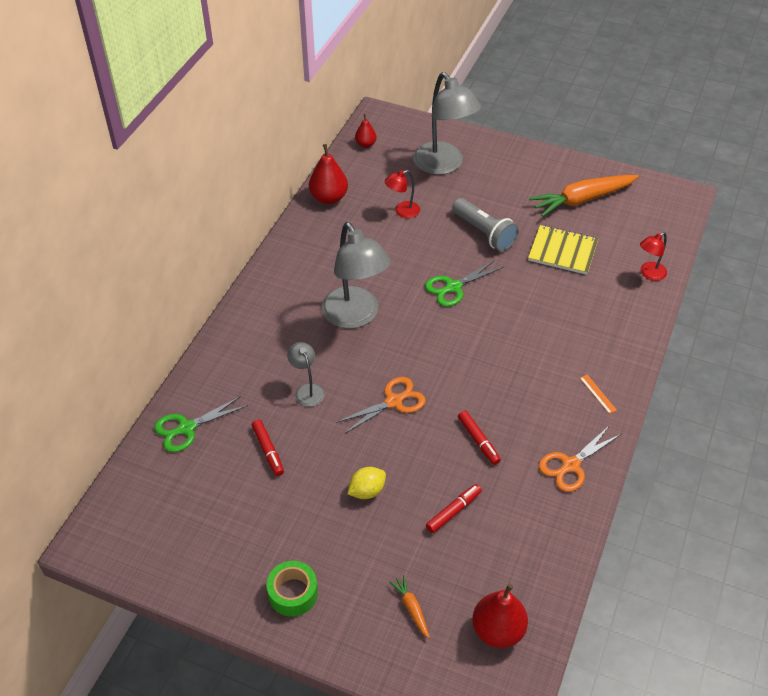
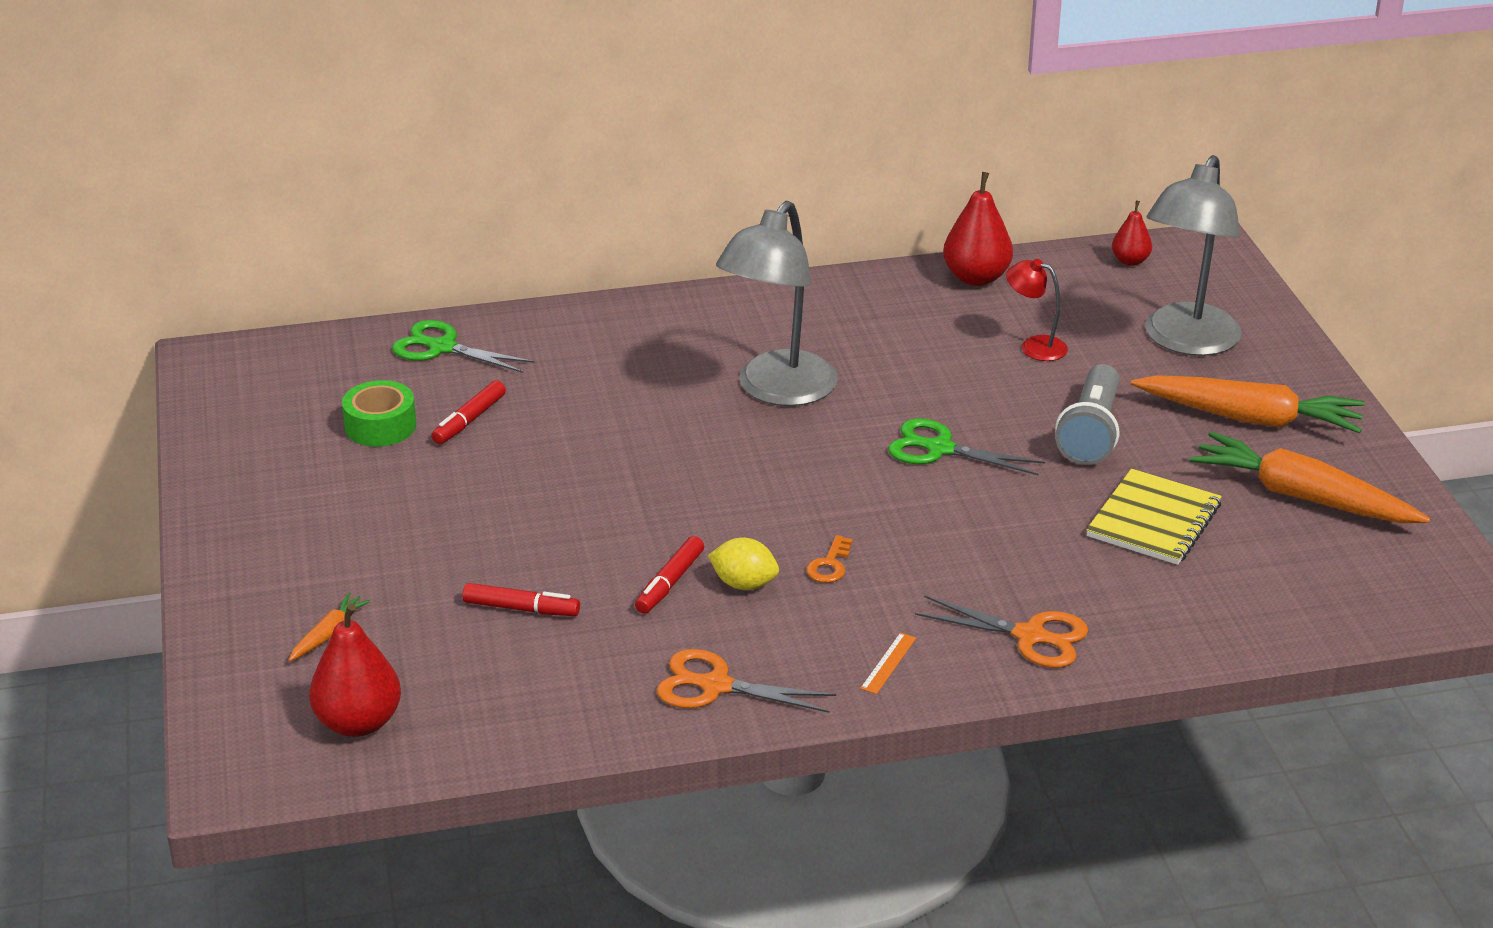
camera: 55 degrees right, 15 degrees down
(293, 593) = (269, 531): green tape -> green tape (380, 426)
(307, 390) = (601, 407): grey lamp -> none
(367, 491) = (483, 523): yellow lemon -> yellow lemon (744, 584)
(394, 401) = (660, 483): orange scissors -> orange scissors (1030, 636)
(510, 374) = (829, 565): none -> orange key
(516, 181) = (1250, 418): none -> orange carrot
(562, 251) = (1153, 520): yellow notebook -> yellow notebook turned 45 degrees clockwise
(649, 274) = (1222, 626): red lamp -> none

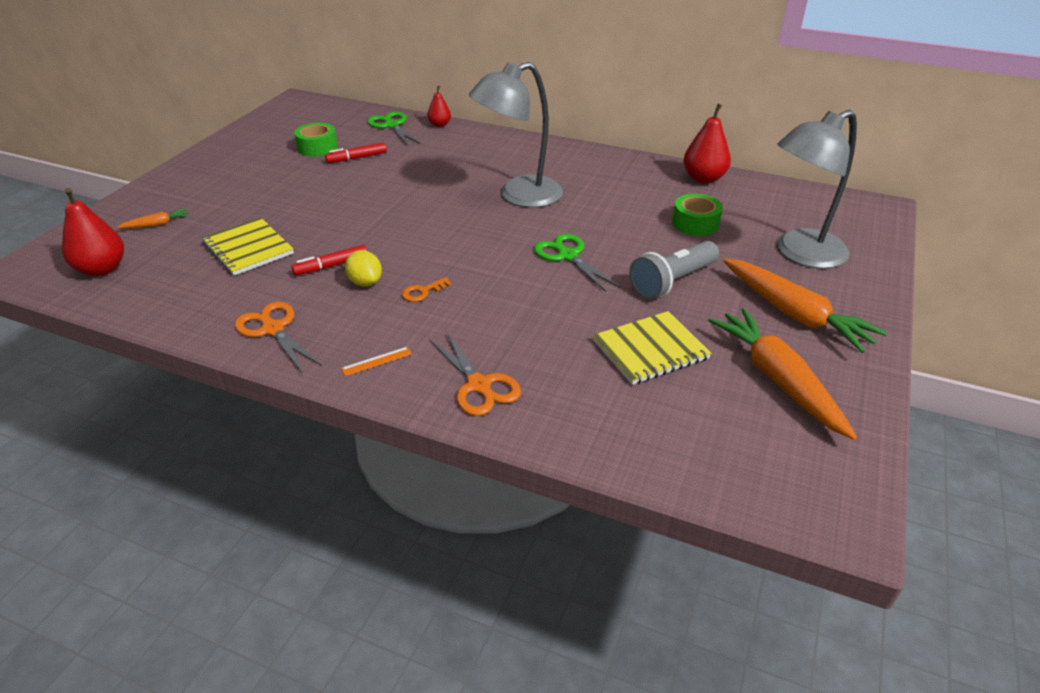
camera: 35 degrees right, 5 degrees up
(521, 609) = (248, 248): red marker -> yellow notebook
(1034, 346) = (695, 223): red lamp -> green tape
(1130, 261) = (813, 199): red pear -> red pear (439, 125)

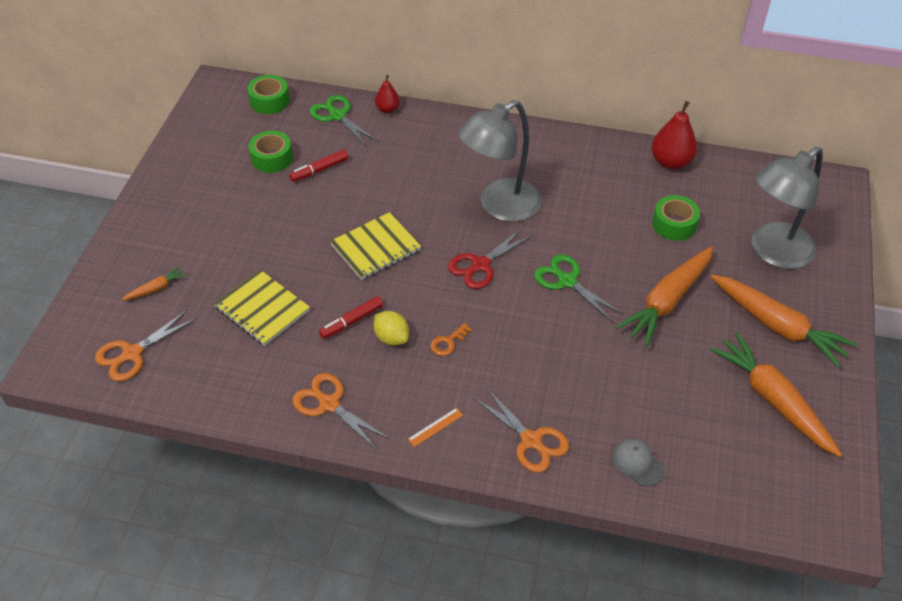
camera: 10 degrees left, 10 degrees up
(102, 269) = (132, 354): red pear -> orange scissors
(336, 112) = (269, 101): none -> green tape
(482, 236) = (480, 265): none -> red scissors
(598, 421) = (638, 463): none -> grey cap
(650, 350) = (664, 382): yellow notebook -> yellow notebook (375, 247)
(672, 282) = (667, 301): grey flashlight -> orange carrot

